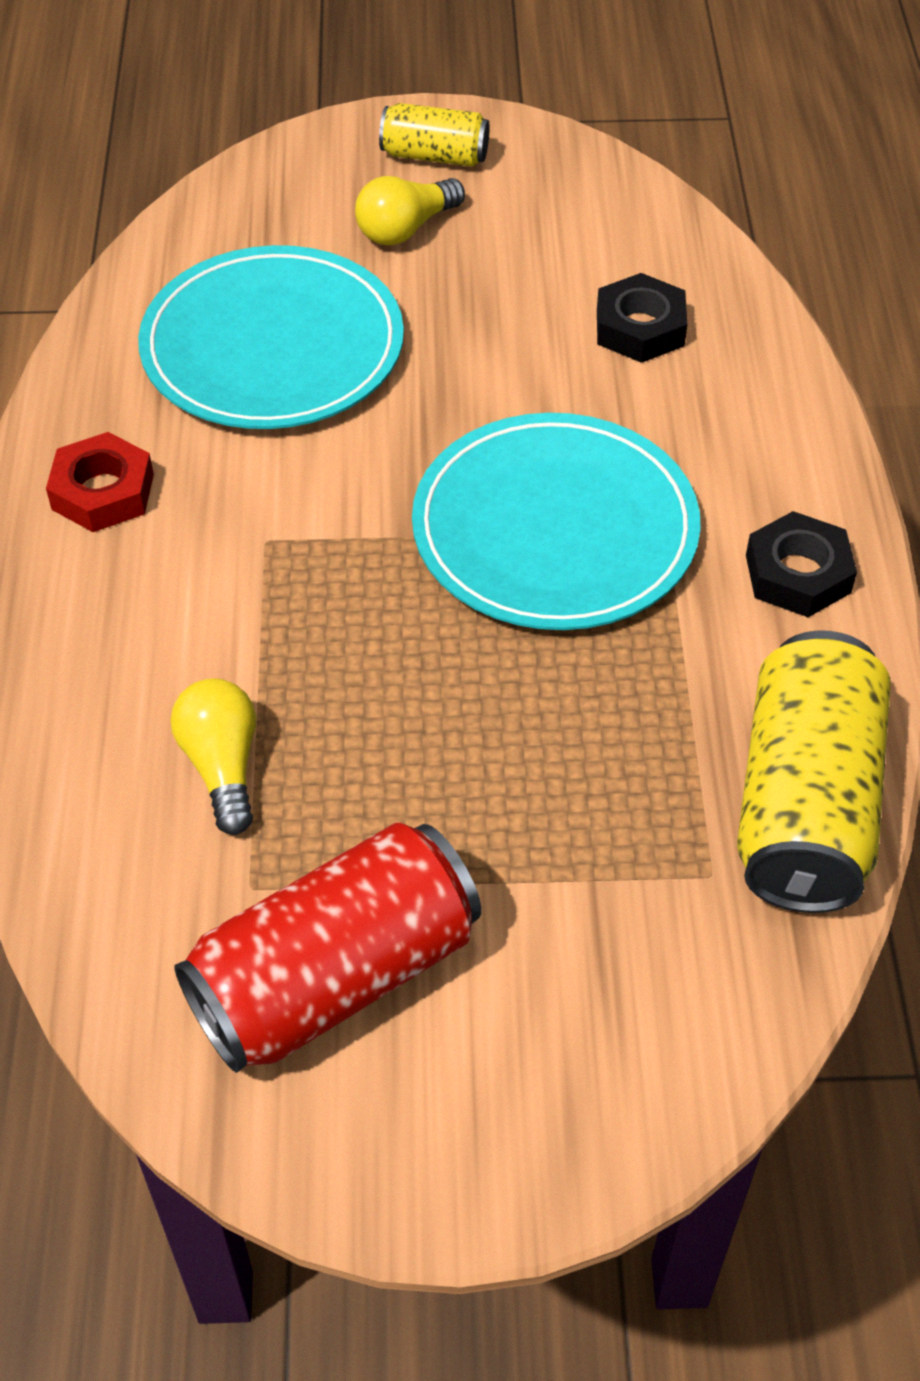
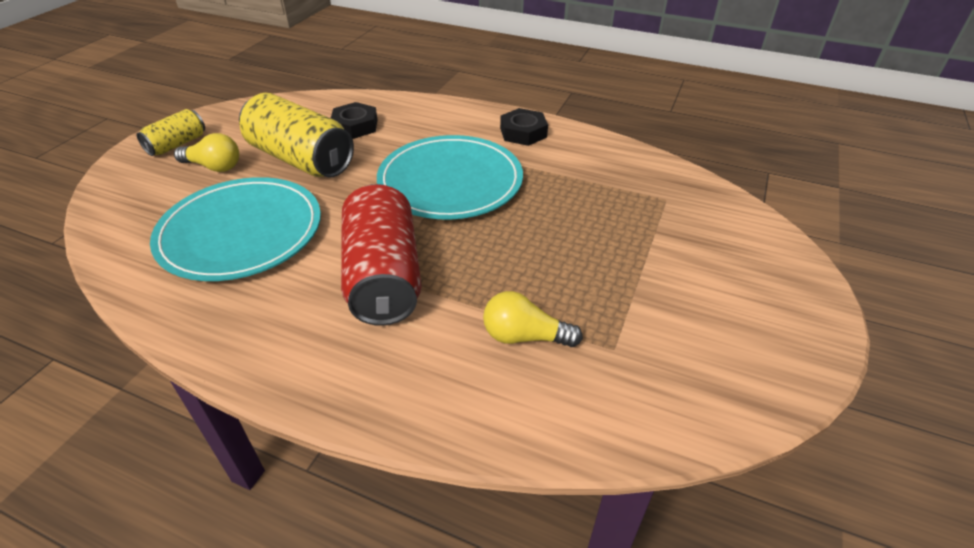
camera: 65 degrees left, 10 degrees down
(102, 492) = (278, 332): red nut -> none
(335, 976) = (684, 331): red can -> red can (383, 276)
(406, 229) = (214, 167): yellow light bulb -> yellow light bulb turned 60 degrees counterclockwise
(804, 803) = (640, 166): yellow can -> yellow can (301, 159)

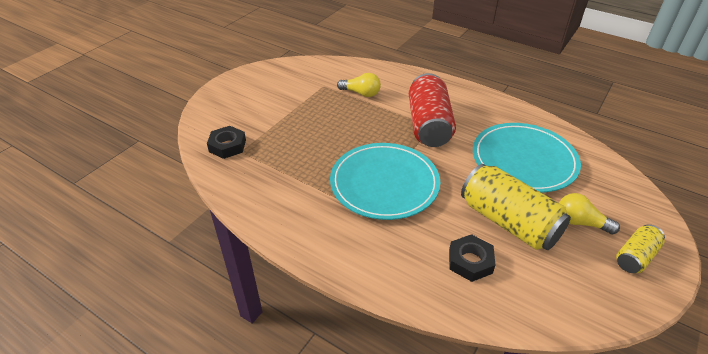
camera: 170 degrees left, 0 degrees up
(523, 132) = (310, 230): black nut -> black nut (227, 146)

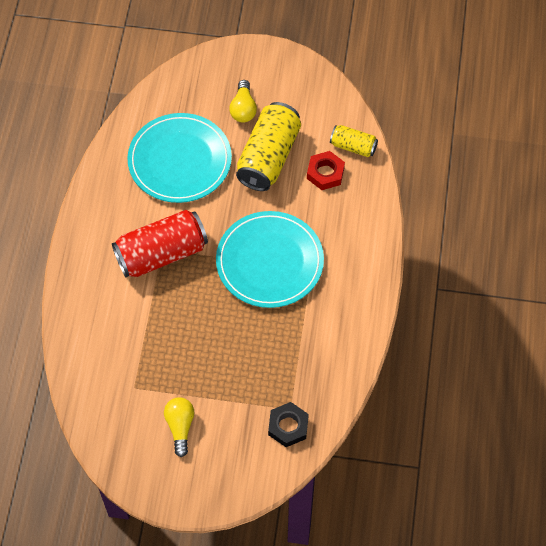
camera: 115 degrees left, 20 degrees up
(361, 93) = (132, 340): yellow light bulb -> yellow light bulb (180, 427)
(470, 261) = (325, 173): black nut -> red nut
(635, 257) = (263, 71): yellow can -> yellow can (353, 146)

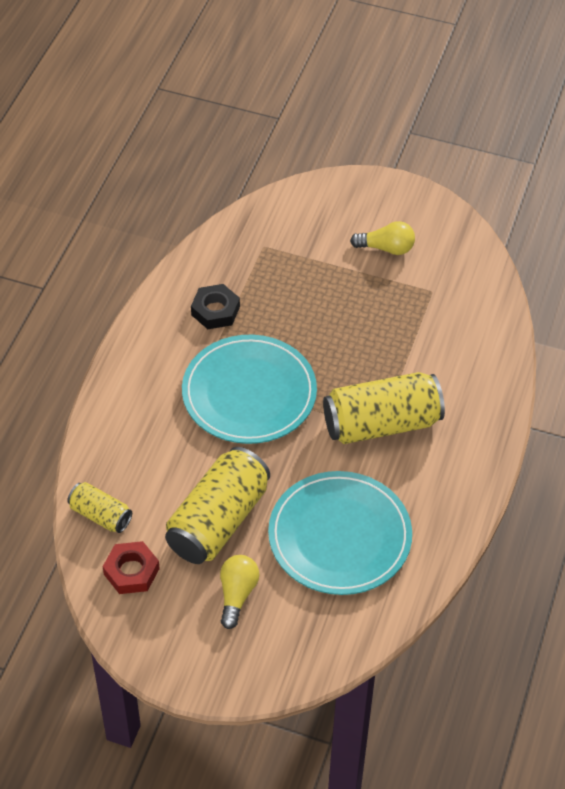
camera: 170 degrees left, 10 degrees down
(161, 253) = (381, 423): red can -> yellow can
(180, 427) = (386, 248): yellow light bulb -> yellow light bulb turned 90 degrees counterclockwise
(288, 426) = (270, 231): black nut -> black nut (215, 311)
(325, 173) = (149, 486): red nut -> red nut (131, 571)

